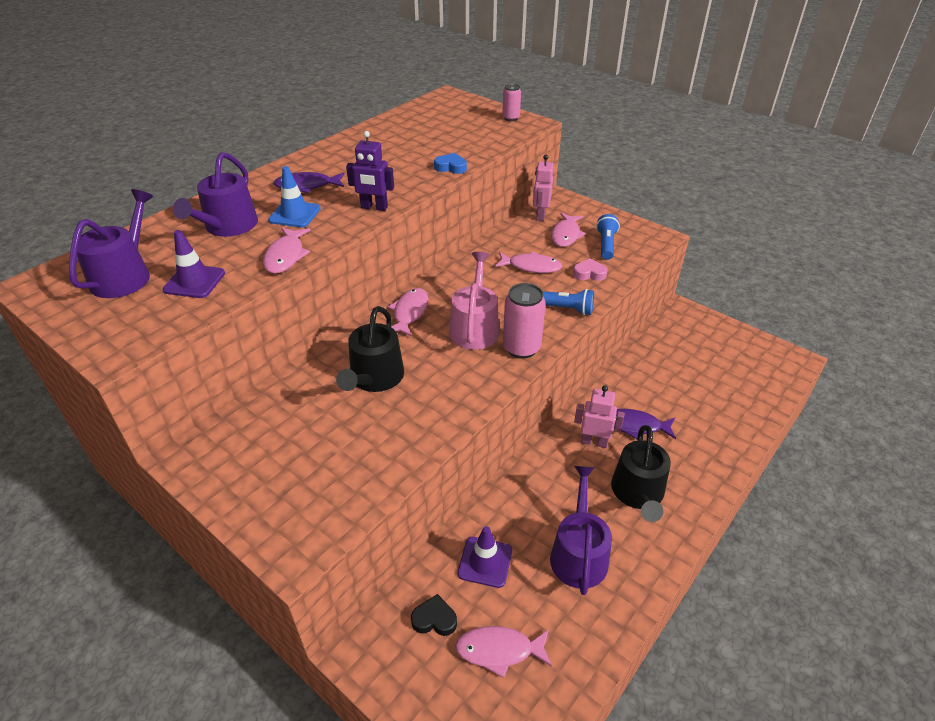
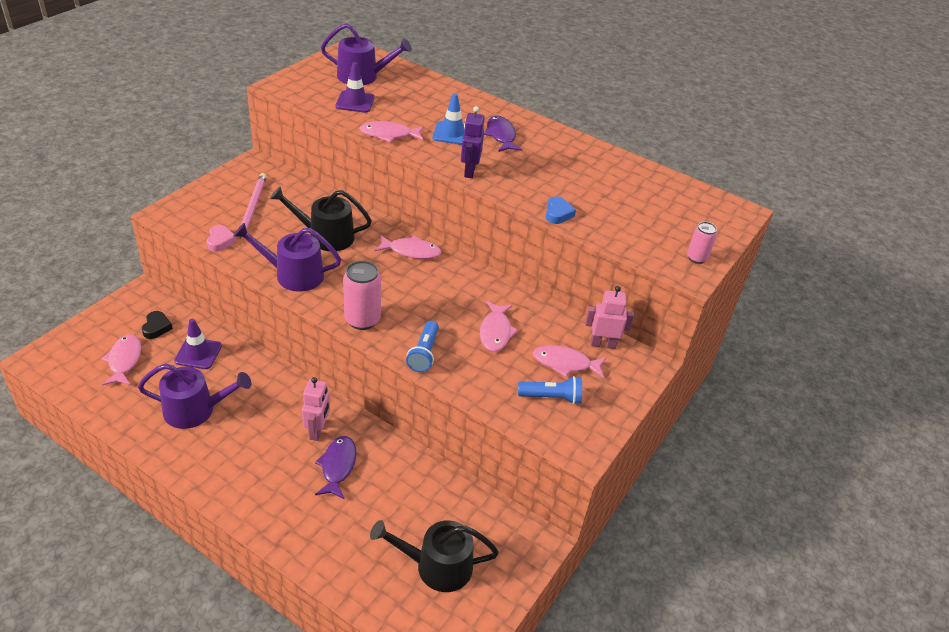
camera: 80 degrees right, 0 degrees up
(228, 226) = (430, 106): purple watering can -> purple watering can (293, 275)
(297, 451) = (252, 206): none -> pink pencil
(474, 327) = (391, 290): pink watering can -> none
(589, 273) = (489, 377): pink heart -> pink heart (220, 241)
(638, 493) = (252, 458): black watering can -> black watering can (437, 566)

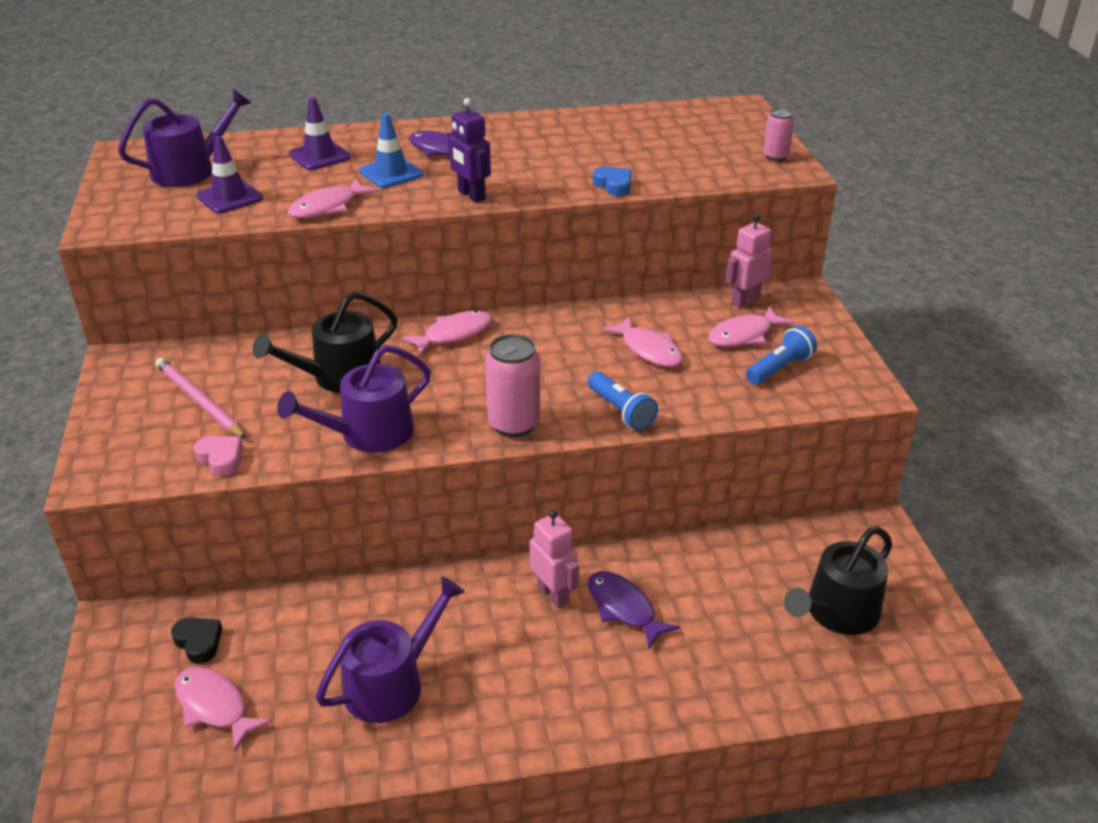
camera: 40 degrees left, 5 degrees down
(198, 353) = (299, 628): purple traffic cone -> purple traffic cone (320, 156)

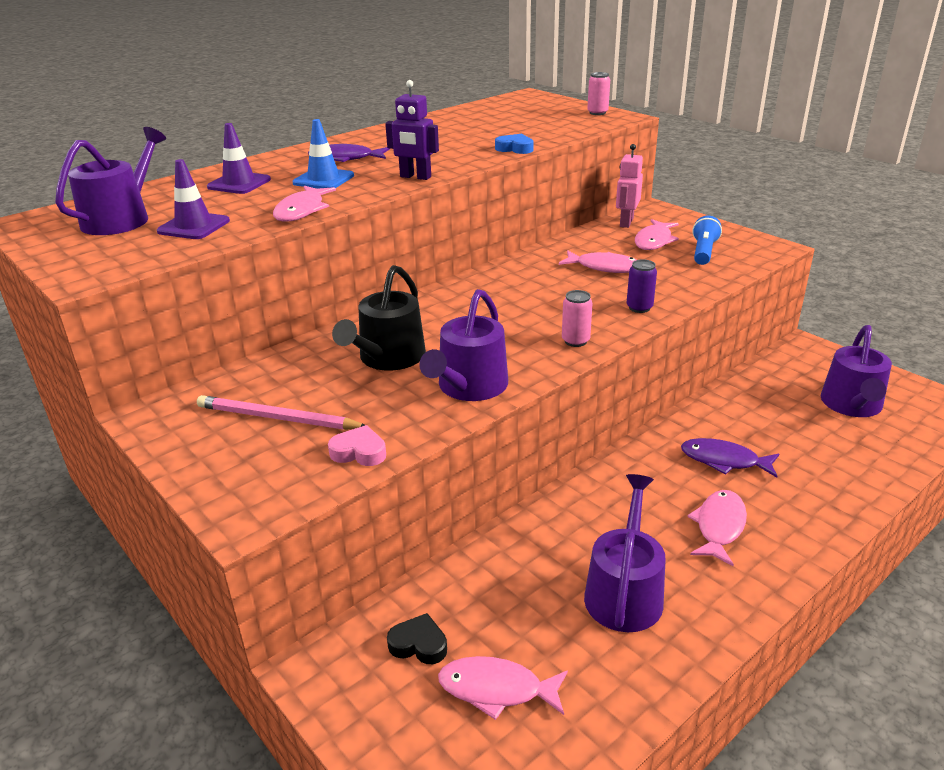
camera: 30 degrees left, 5 degrees down
(454, 334) = (446, 301): pink fish -> pink fish (719, 526)
(514, 424) = (575, 341): pink can -> pink can, size x0.59
(553, 594) = (665, 473): pink robot -> none
(621, 411) = (639, 308): blue flashlight -> purple can
(837, 612) = (852, 405): black watering can -> purple watering can

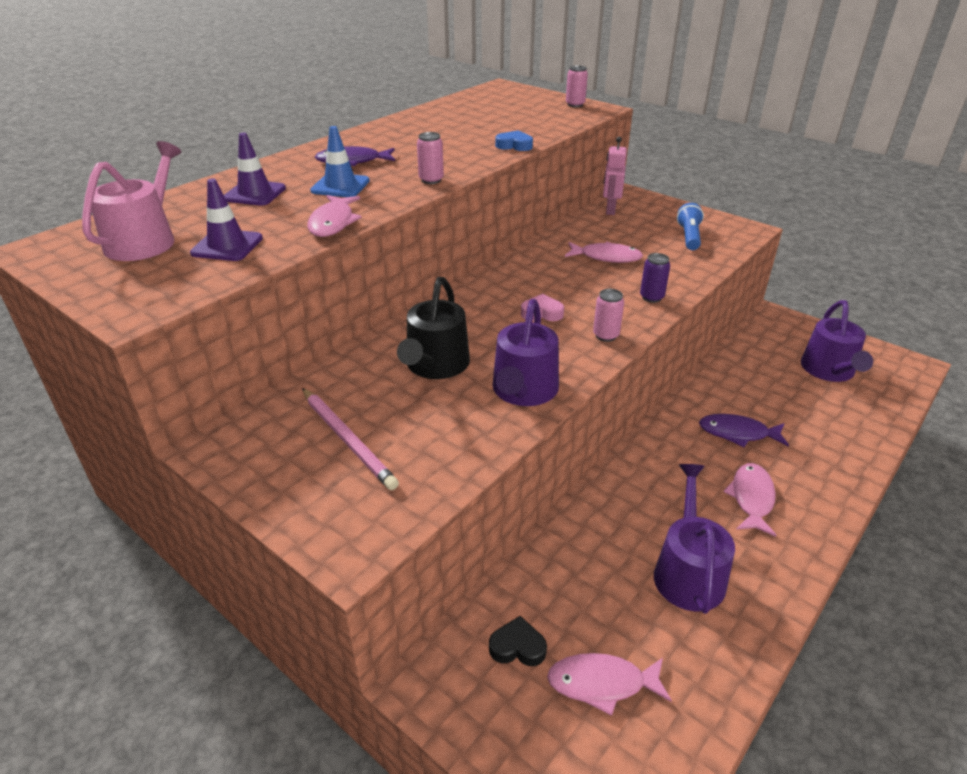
camera: 10 degrees left, 5 degrees up
(121, 219) = (145, 240): purple watering can -> pink watering can
(277, 418) = (348, 440): pink pencil -> pink pencil turned 135 degrees counterclockwise
(359, 452) = (441, 470): pink heart -> pink heart (542, 313)
(415, 177) = (431, 180): purple robot -> pink can
(654, 241) = (641, 228): pink fish -> none

